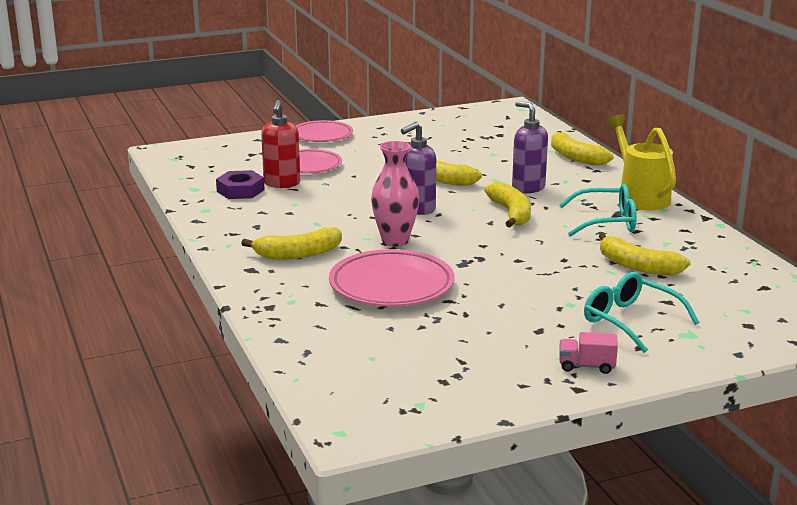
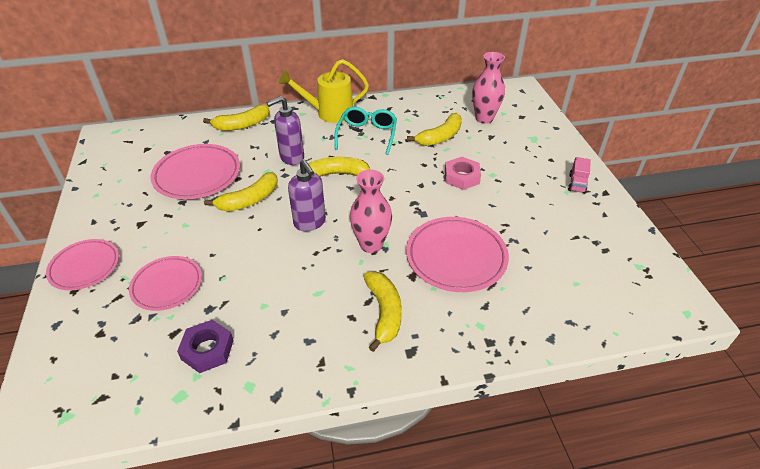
camera: 80 degrees left, 20 degrees up
(282, 184) = (205, 312): red soap dispenser -> none
(468, 152) = (197, 175): none -> pink plate
(551, 284) = (462, 177): none -> pink nut
(630, 321) = (517, 155): turquoise glasses -> none
(715, 295) = (484, 118): none -> pink vase

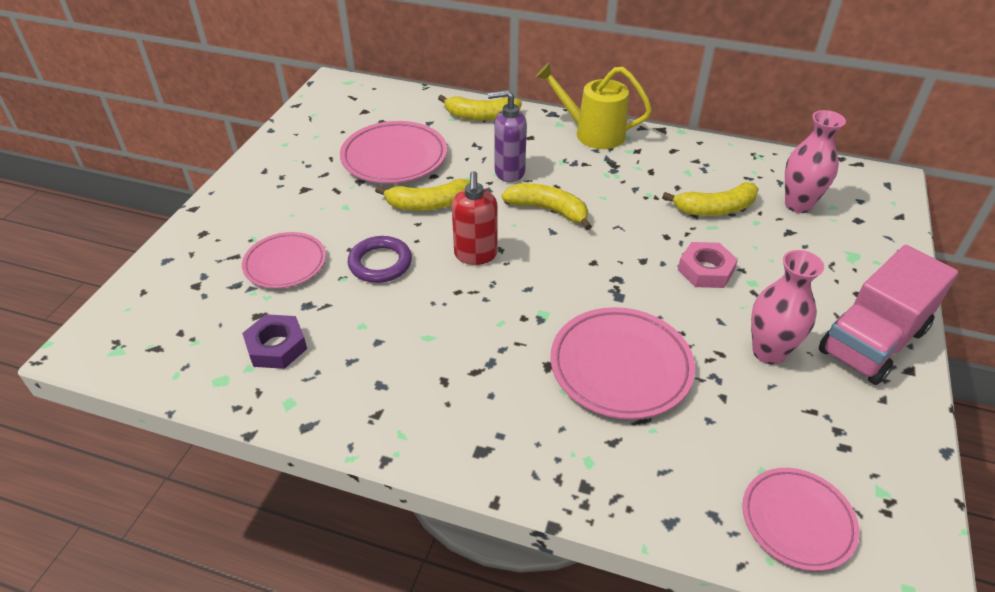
camera: 30 degrees right, 0 degrees up
(85, 267) = (226, 214): pink plate -> pink plate (797, 521)
(244, 255) = (380, 263): none -> purple ring
(310, 223) = (475, 255): purple soap dispenser -> red soap dispenser
(367, 135) = (620, 174): turquoise glasses -> none
(371, 245) = (527, 308): pink vase -> pink vase (768, 352)
(384, 312) = (484, 392): yellow banana -> none
(577, 184) = (872, 341): pink truck -> pink truck, size x2.38

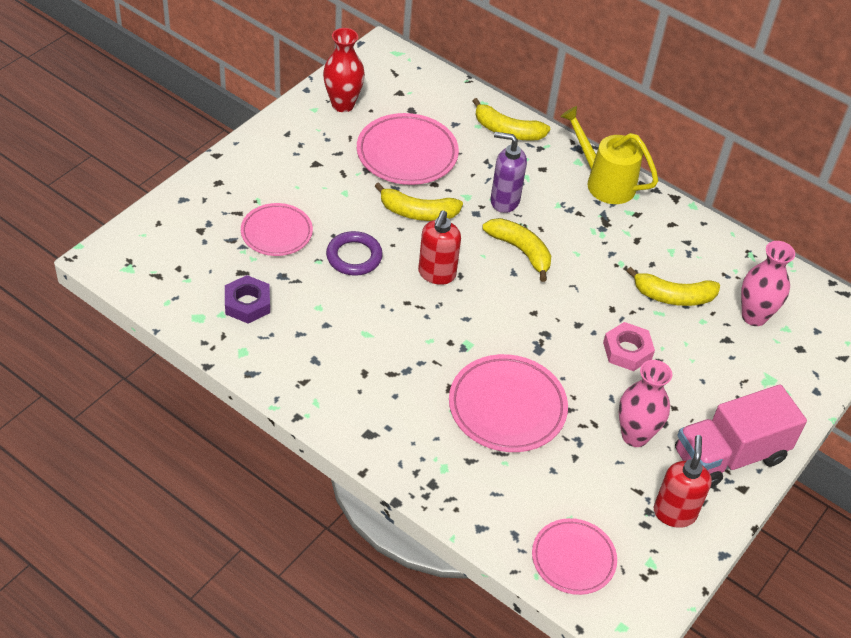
camera: 15 degrees right, 5 degrees up
(312, 133) = (343, 104): none -> red vase
(864, 422) = (674, 513): none -> red soap dispenser

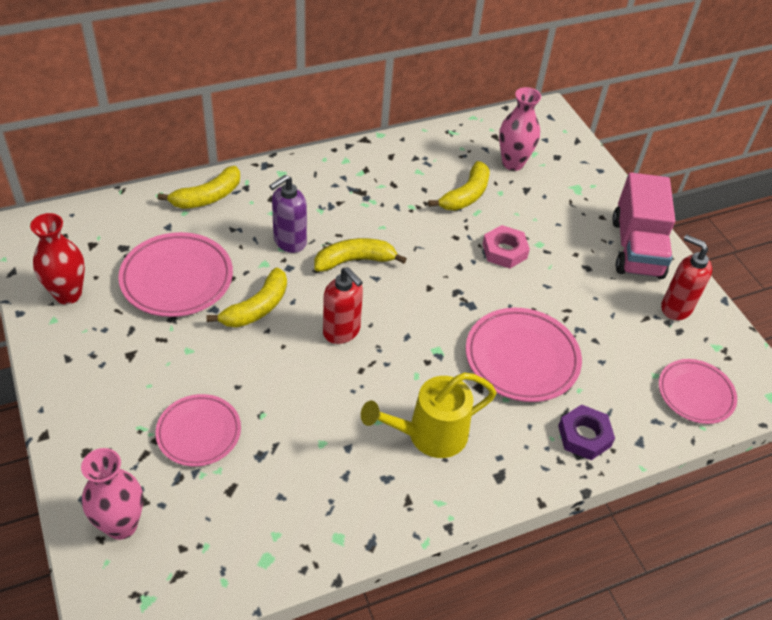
camera: 60 degrees left, 0 degrees up
(247, 303) = (277, 504): purple nut -> purple nut (584, 436)
(354, 256) = (277, 383): purple ring -> none
(604, 182) = (316, 170): yellow watering can -> yellow watering can (428, 435)
(635, 435) = (591, 291): pink vase -> pink vase (121, 525)

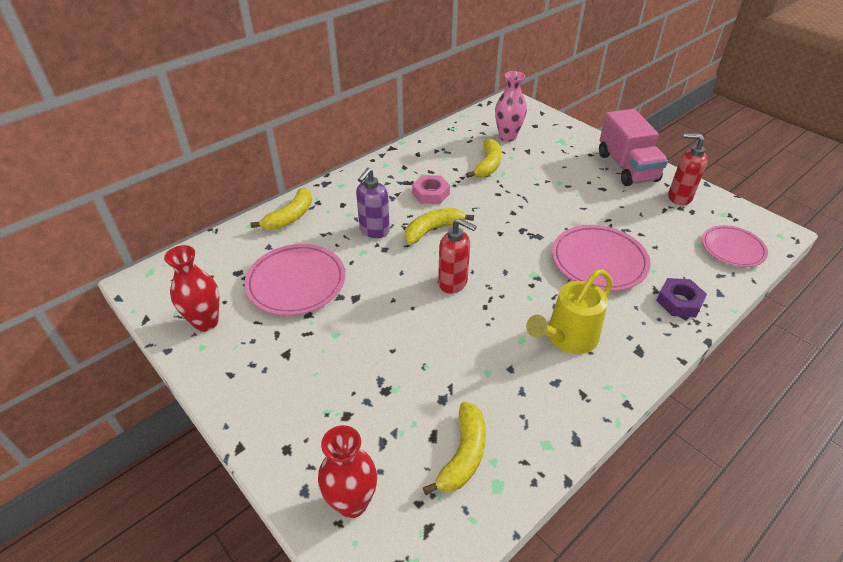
camera: 15 degrees left, 5 degrees down
(121, 525) = (352, 503): pink vase -> red vase
(199, 433) = (380, 398): pink plate -> none
(257, 308) = (375, 285): yellow banana -> yellow banana (463, 455)
(504, 251) = (538, 193): pink nut -> pink nut (431, 193)

